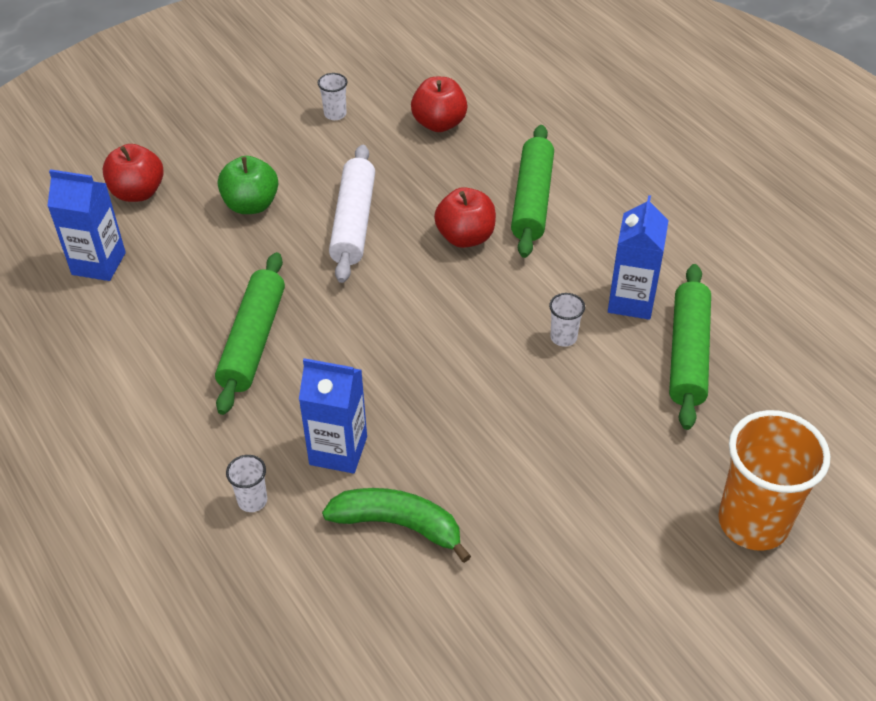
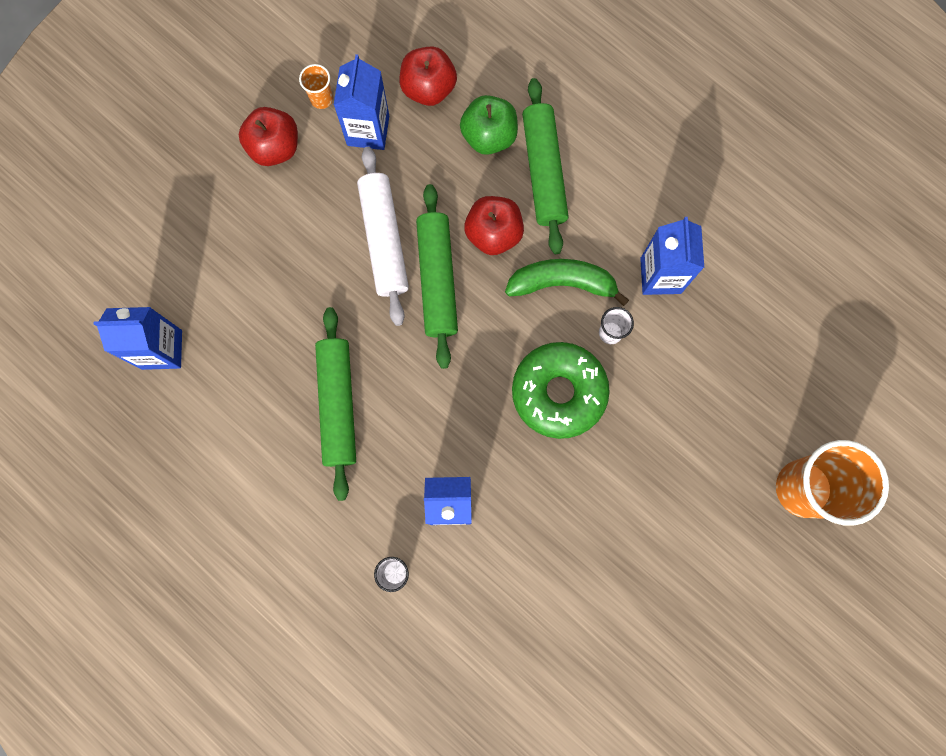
camera: 15 degrees left, 30 degrees up
(138, 192) = (164, 251): red apple -> red apple (275, 147)
(251, 205) = (279, 241): green apple -> green apple (489, 136)
(335, 114) = (321, 99): white cup -> orange cup
(370, 142) = (368, 130): none -> blue carton
(398, 525) = (522, 564): green banana -> green banana (562, 283)
(491, 377) = (558, 392): none -> green donut
(687, 354) = (720, 325): green rolling pin -> green rolling pin (437, 279)

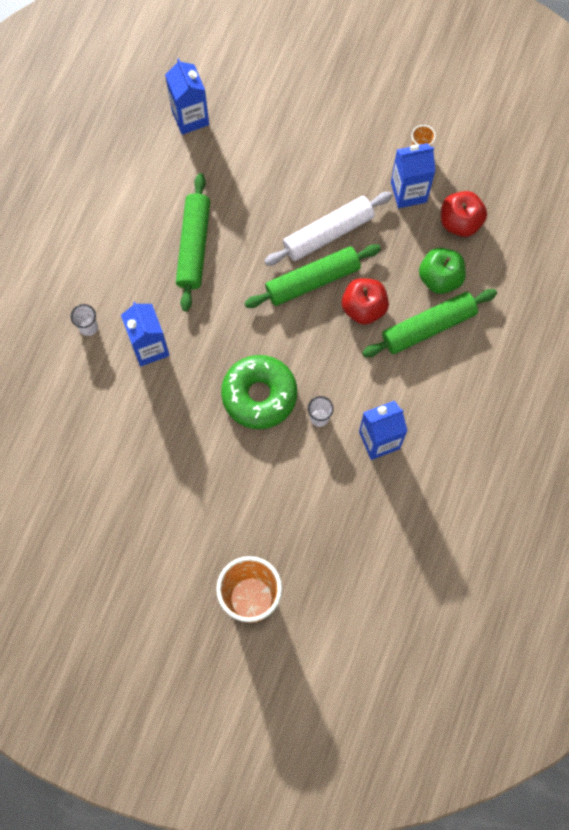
camera: 70 degrees right, 5 degrees down
(275, 147) = (368, 134): red apple -> none
(337, 405) = (193, 246): green rolling pin -> green rolling pin turned 60 degrees counterclockwise
(562, 283) = (344, 370): green banana -> none

